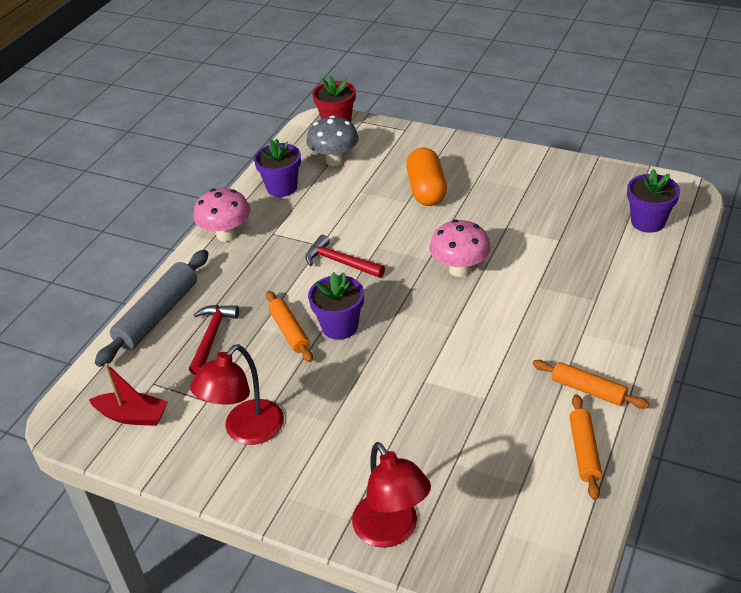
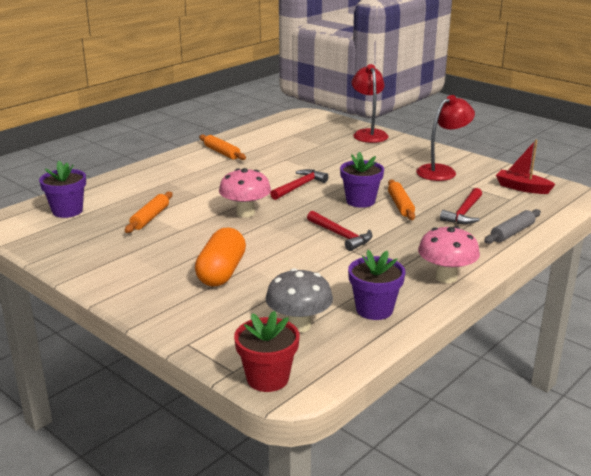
camera: 165 degrees left, 15 degrees down
(158, 315) = (512, 233): grey rolling pin -> grey rolling pin, size x0.61
(428, 336) = (299, 186): none -> red hammer
(584, 451) = (249, 138): orange rolling pin -> orange rolling pin (150, 218)

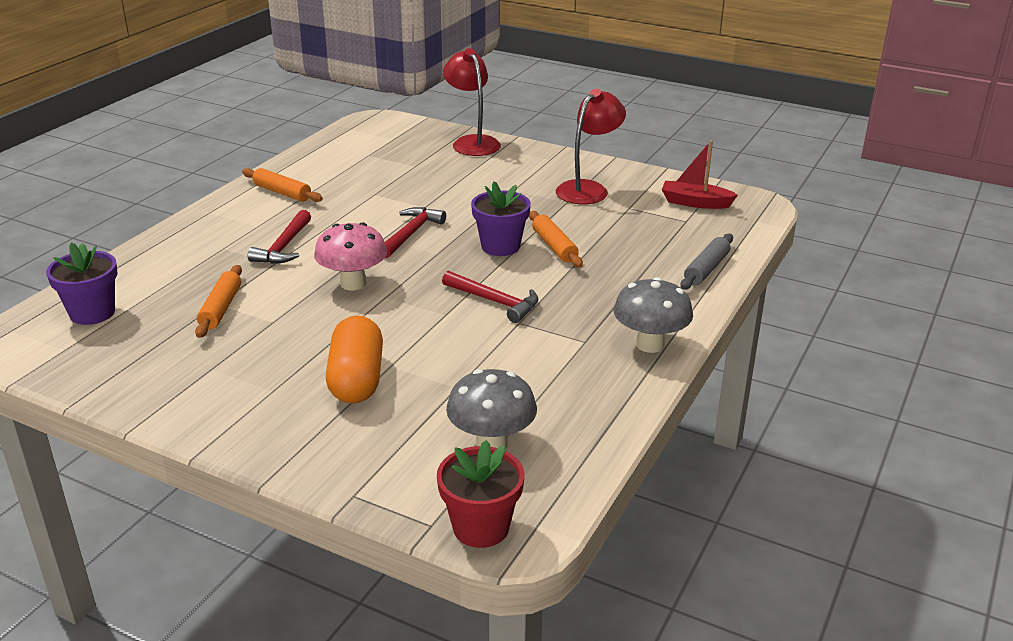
camera: 15 degrees left, 5 degrees up
(374, 309) = (578, 404): purple flower pot -> none
(446, 277) = (650, 344): pink mushroom -> grey mushroom
(464, 213) = (638, 248): red hammer -> red hammer (284, 246)

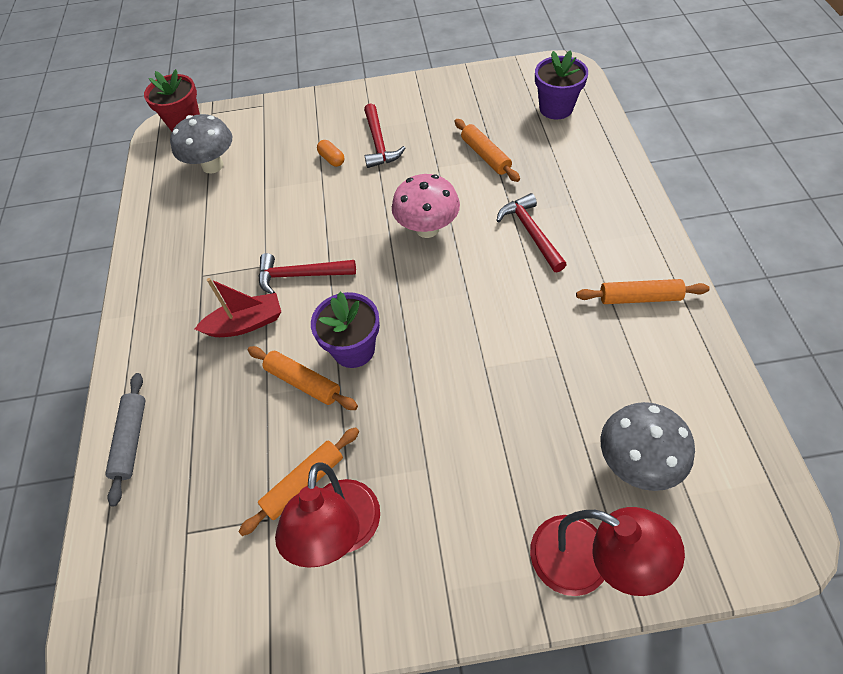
camera: 150 degrees right, 25 degrees up
(356, 379) = (332, 159): orange capsule -> orange capsule, size x0.44
(411, 234) = (451, 315): red hammer -> red hammer (379, 143)
(595, 210) = (304, 483): none -> orange rolling pin
(650, 344) = (148, 301): grey mushroom -> grey mushroom (636, 462)
(695, 203) = (190, 592): red boat -> red boat (246, 323)

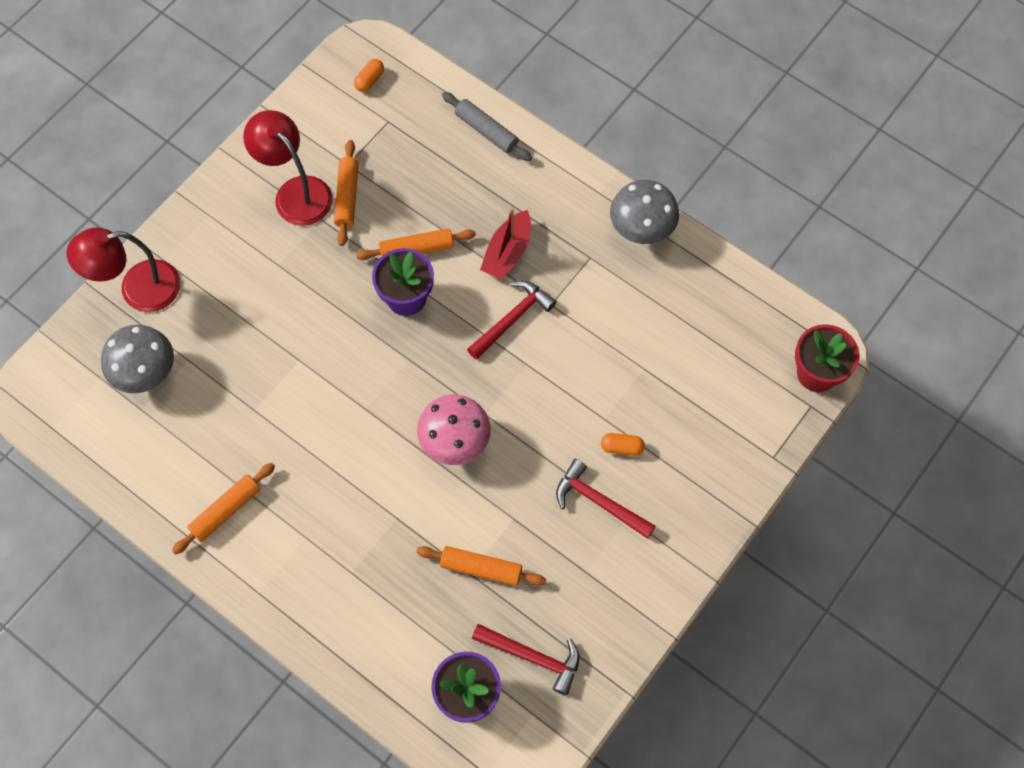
camera: 130 degrees right, 10 degrees up
(146, 602) = (370, 80): none -> orange capsule
(213, 166) = (722, 352): grey mushroom -> grey mushroom (641, 230)
(531, 233) = (362, 508): red hammer -> red hammer (532, 657)

